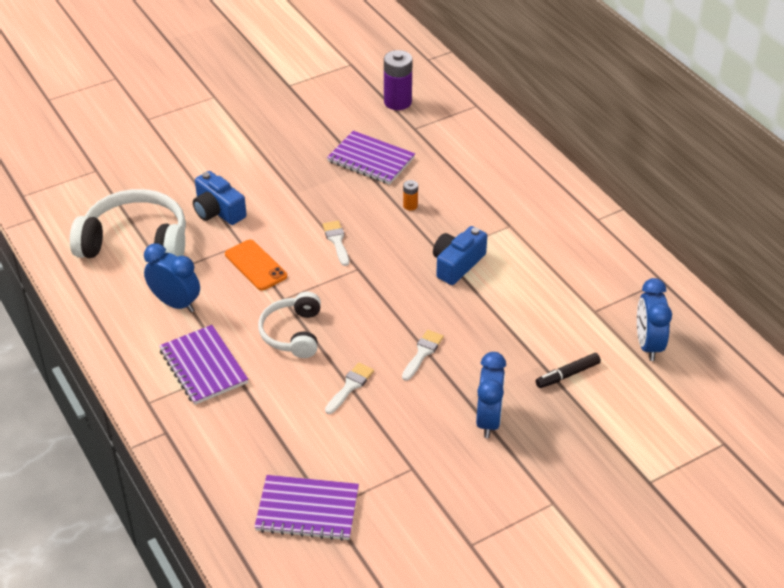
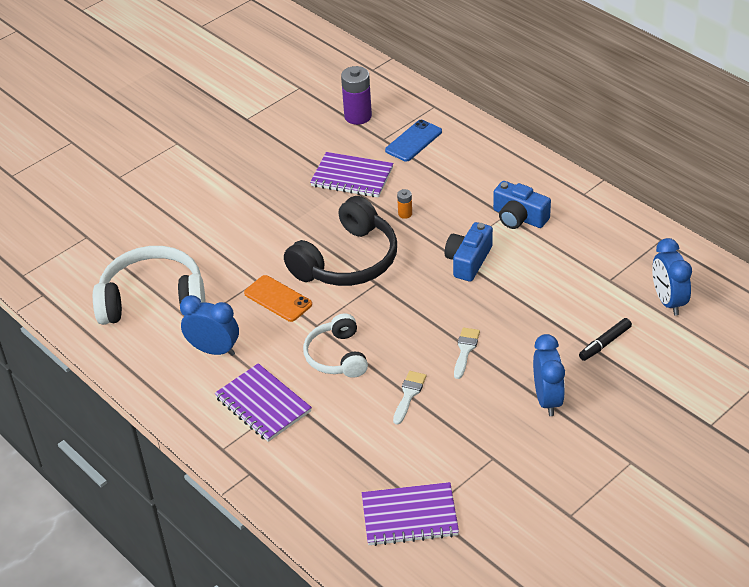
camera: 10 degrees left, 0 degrees up
(218, 210) = (222, 253): blue camera -> blue camera (519, 217)
(336, 241) = (347, 260): white brush -> black headphones
(444, 136) = (413, 141): none -> blue phone

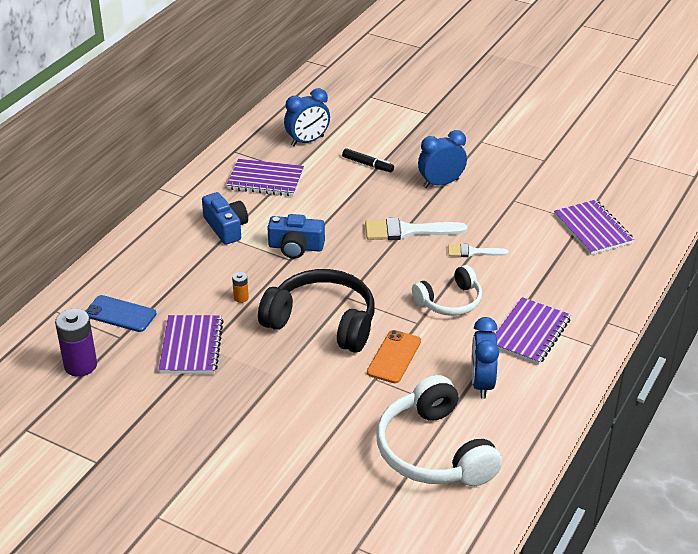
camera: 110 degrees left, 5 degrees down
(465, 350) = (407, 231): white brush -> white brush, size x1.73
(519, 217) = (226, 227): blue camera -> blue camera turned 45 degrees counterclockwise
(596, 256) = (265, 180): none -> purple notebook

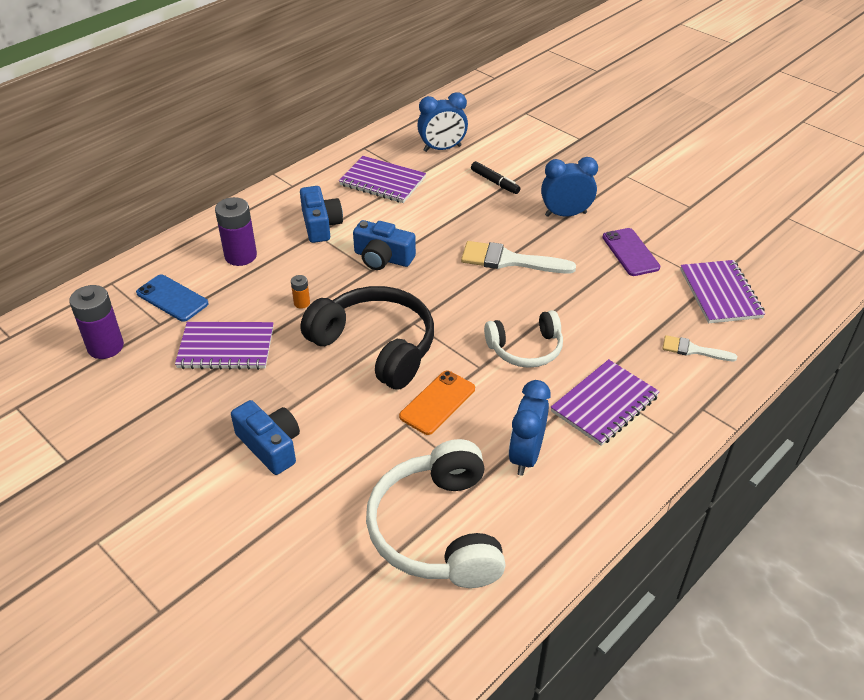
camera: 15 degrees right, 5 degrees up
(165, 267) = (240, 256): none -> purple battery
(191, 346) = (226, 348): purple notebook -> purple notebook turned 75 degrees clockwise
(268, 416) = (270, 446): none -> blue camera
(473, 252) = (573, 296): white brush -> white brush (693, 350)
(507, 207) = (630, 252): none -> purple phone

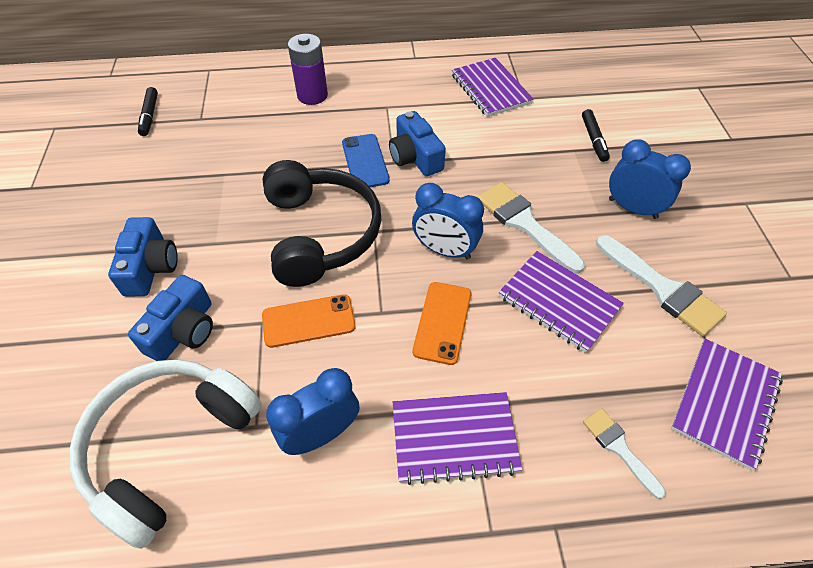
camera: 40 degrees right, 10 degrees up
(105, 347) = (150, 116): purple battery -> black marker
(172, 298) = (230, 103): blue phone -> blue phone (365, 161)
(226, 348) = (217, 164): purple notebook -> purple notebook (558, 302)
(302, 303) = (310, 160): orange battery -> none
(320, 225) = (399, 101): blue camera -> blue camera (183, 331)
(442, 149) = (577, 84): blue clock -> blue clock (445, 250)
(525, 349) = (442, 322): white headphones -> orange phone
(630, 252) = (662, 288): purple phone -> white brush

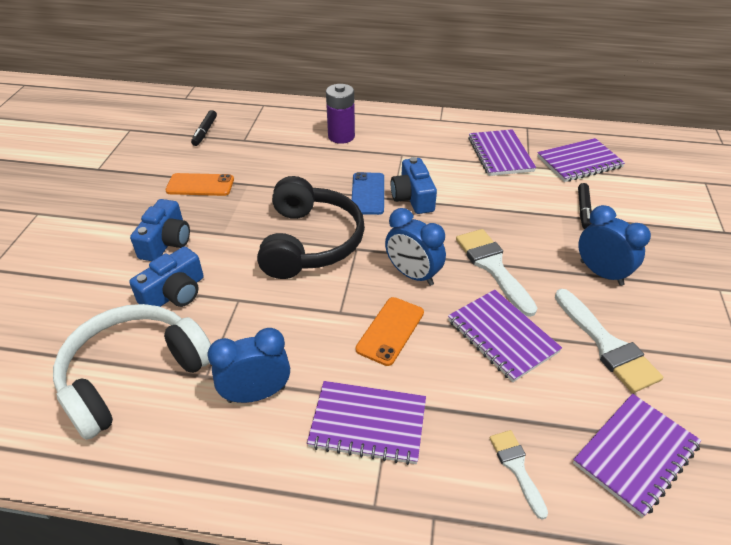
camera: 15 degrees right, 10 degrees down
(308, 321) = (276, 306): orange phone -> orange phone (200, 185)
(572, 85) = (579, 162): none -> purple notebook

